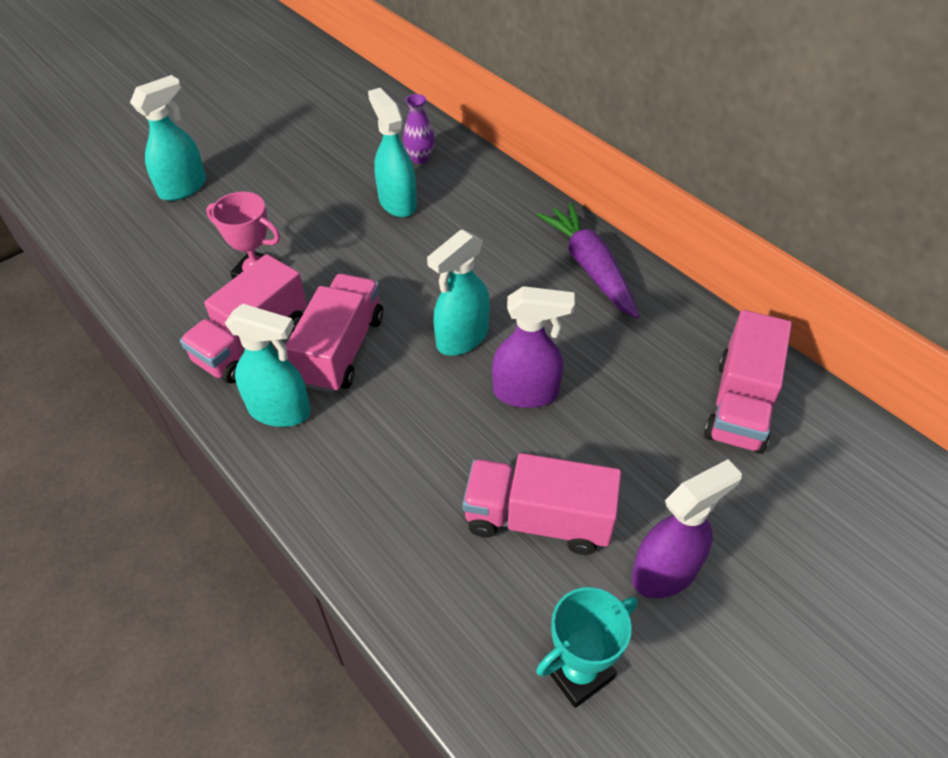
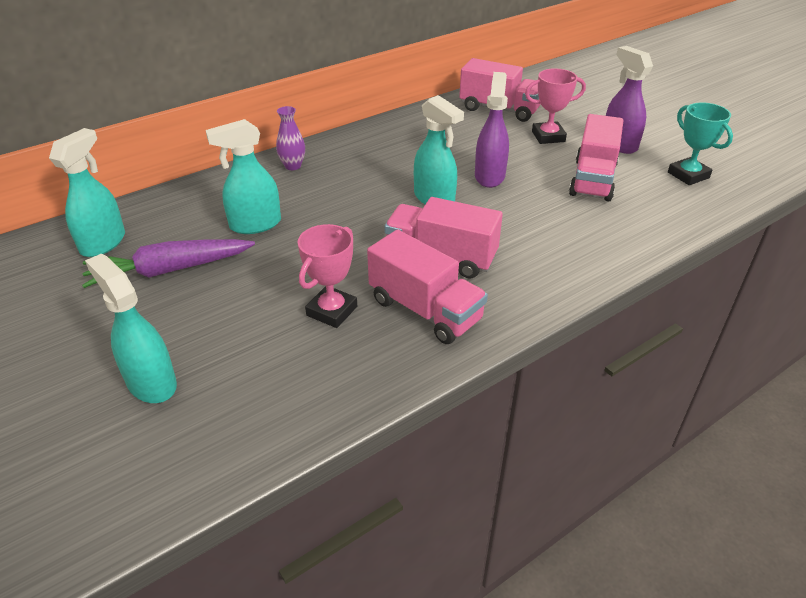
camera: 85 degrees left, 10 degrees down
(280, 410) = (508, 290): turquoise spray bottle -> turquoise spray bottle (103, 243)
(420, 158) = (193, 210): purple vase -> purple vase (293, 166)
(590, 268) = (370, 142): purple carrot -> purple carrot (169, 270)
(664, 468) = (548, 136): none -> pink trophy

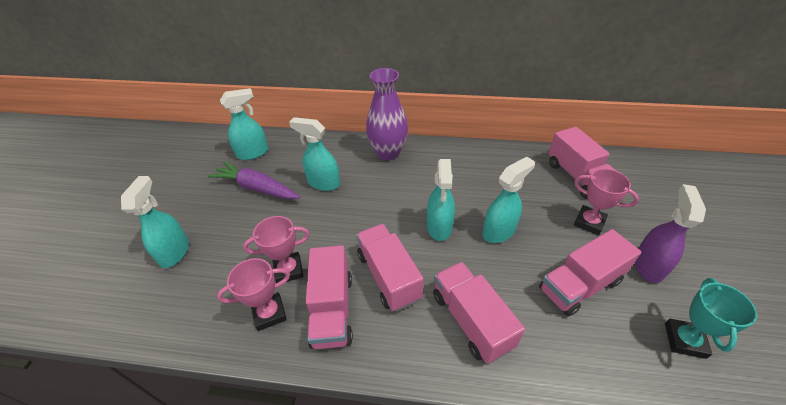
camera: 45 degrees right, 5 degrees up
(293, 166) = (388, 153): purple vase -> purple vase, size x2.00
(366, 352) = (269, 313): none -> pink trophy
(489, 176) = (499, 231): purple spray bottle -> turquoise spray bottle
(549, 245) = (471, 320): none -> pink truck

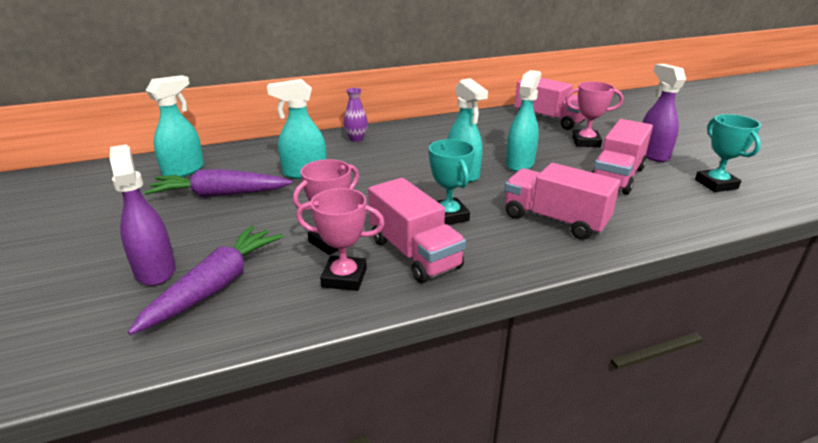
camera: 30 degrees left, 15 degrees down
(175, 252) = (155, 270): turquoise spray bottle -> purple spray bottle
(194, 284) = (216, 286): none -> purple carrot
(269, 313) = (344, 278): pink trophy -> pink trophy turned 60 degrees clockwise
(388, 153) = (356, 139): purple vase -> purple vase, size x0.50
(388, 276) = (448, 216): pink truck -> turquoise trophy

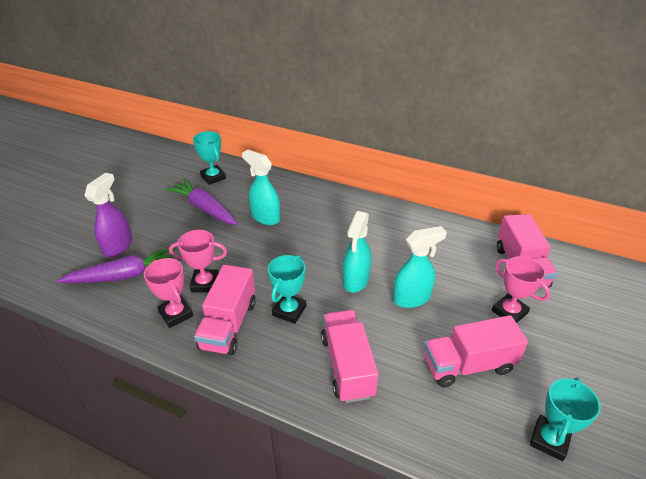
camera: 45 degrees right, 10 degrees up
(184, 170) = (213, 177): turquoise spray bottle -> turquoise trophy
(356, 139) = (337, 203): purple vase -> none
(652, 154) = (550, 366): purple spray bottle -> none

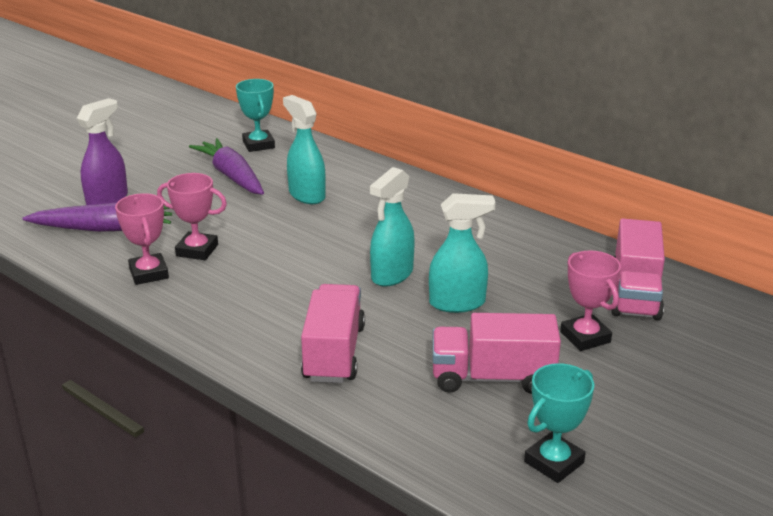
camera: 15 degrees right, 10 degrees down
(229, 325) = (207, 293): pink truck -> none
(289, 311) = (289, 291): turquoise trophy -> none

